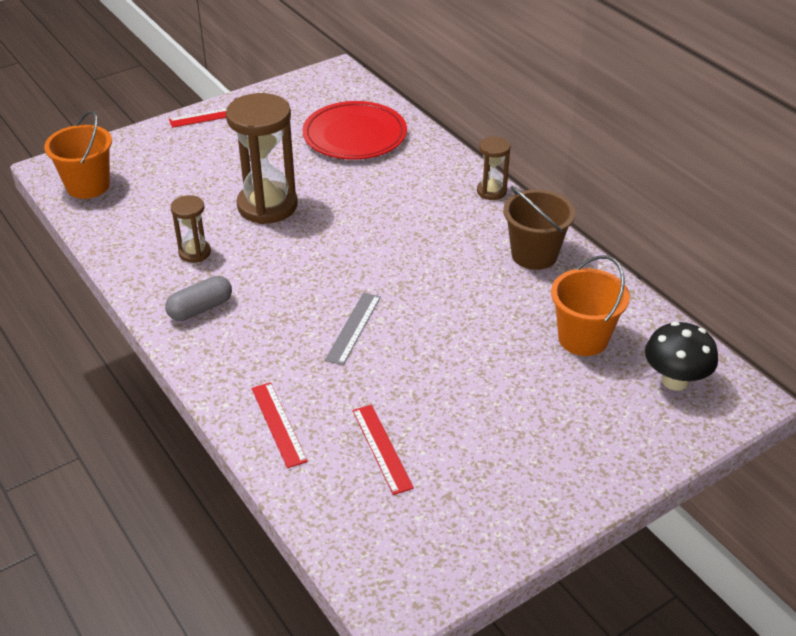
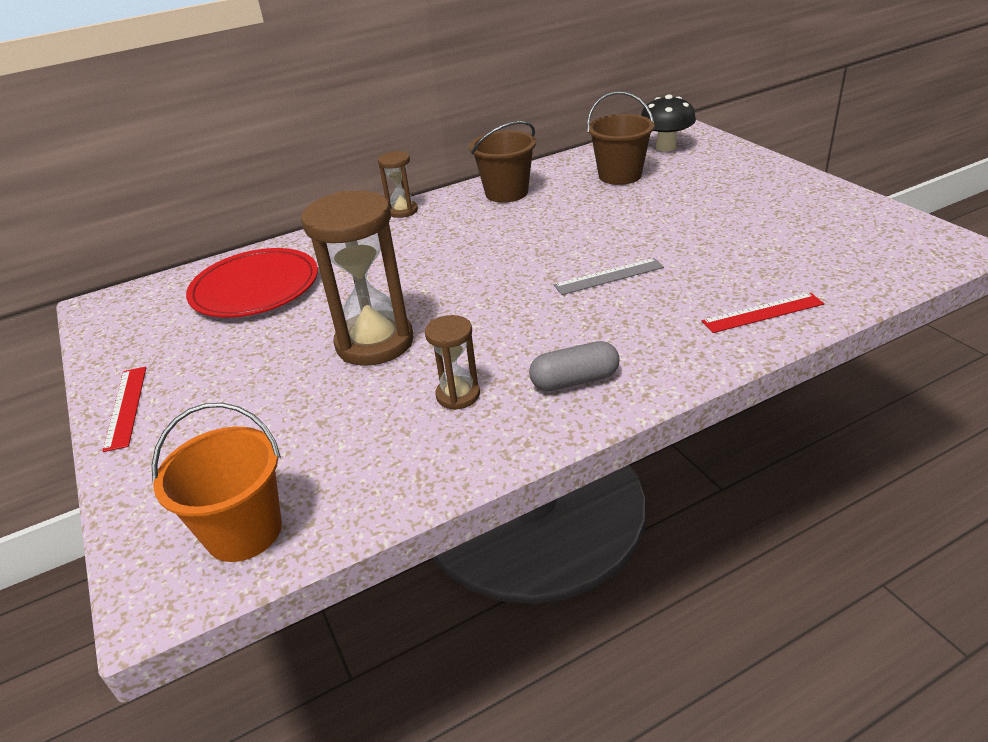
camera: 80 degrees left, 5 degrees down
(200, 309) = (575, 380): grey capsule -> grey capsule turned 75 degrees counterclockwise
(353, 328) = (609, 276): grey ruler -> grey ruler turned 45 degrees counterclockwise
(382, 448) = (777, 256): red ruler -> none
(583, 338) = (620, 175): orange bucket -> brown bucket

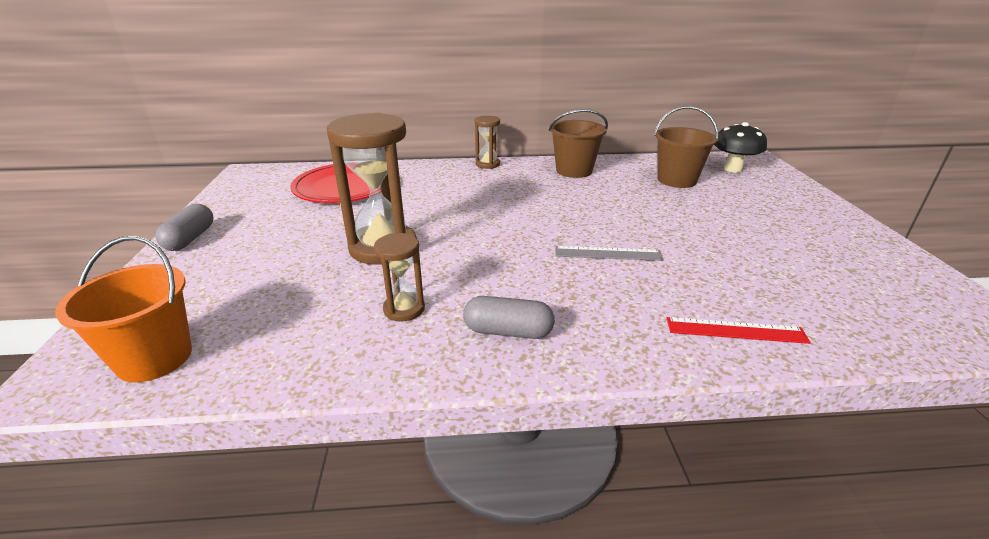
camera: 20 degrees right, 5 degrees down
(126, 407) = (190, 238): red ruler -> grey capsule

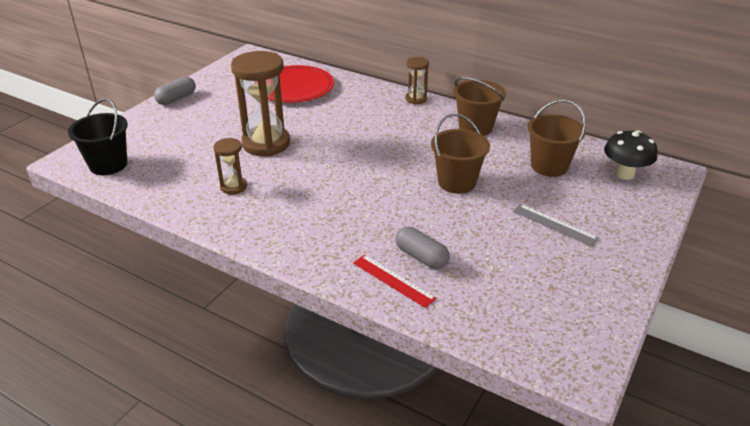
camera: 35 degrees right, 5 degrees up
(155, 358) = (108, 165): orange bucket -> black bucket
(508, 331) = (268, 222): grey capsule -> grey capsule (421, 257)
(608, 253) = (394, 202): grey ruler -> grey ruler (554, 225)
(631, 216) = (456, 182): none -> brown bucket

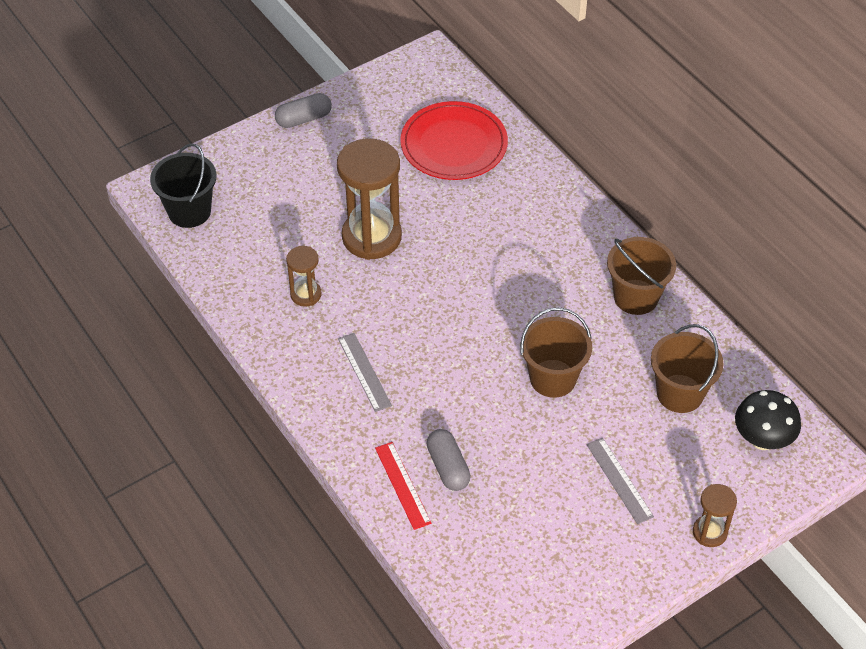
camera: 25 degrees right, 15 degrees up
(311, 218) = (364, 372): none -> grey ruler
(416, 99) = (594, 218): brown hourglass -> brown hourglass (709, 532)

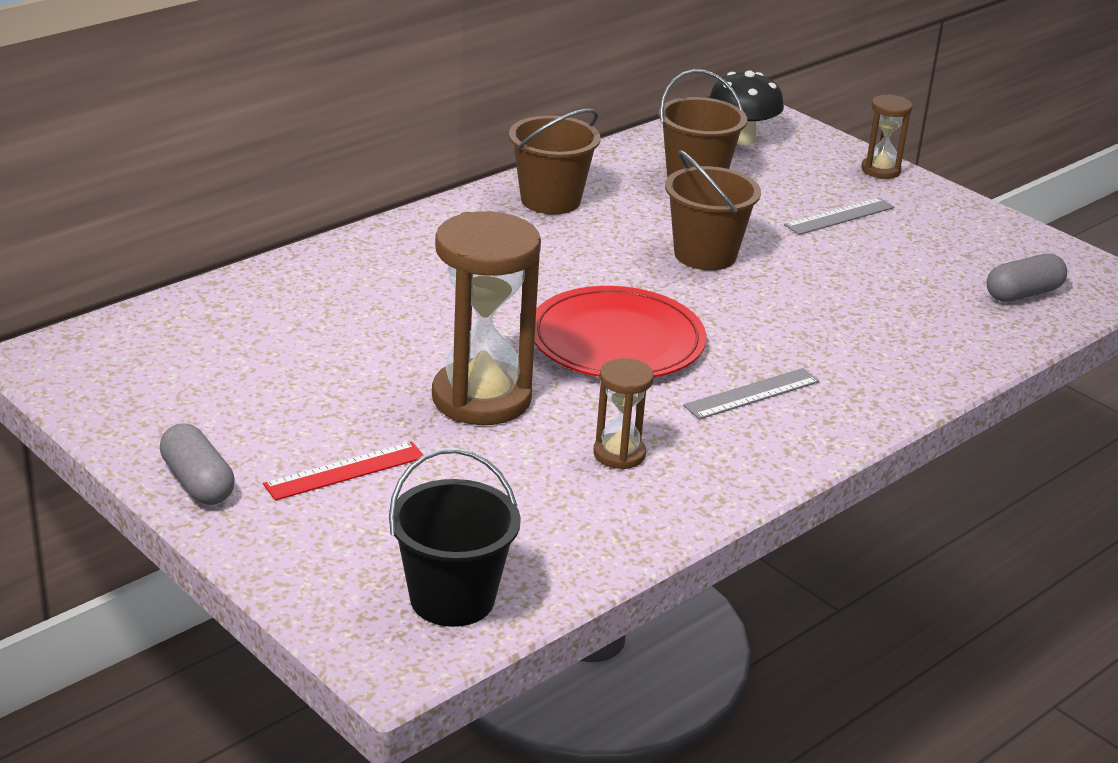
camera: 100 degrees left, 20 degrees down
(402, 485) = (928, 357): red ruler -> red ruler (345, 471)
(448, 467) = (881, 325): grey capsule -> grey capsule (1023, 294)
(454, 144) = (266, 331): red plate -> red plate (617, 341)

